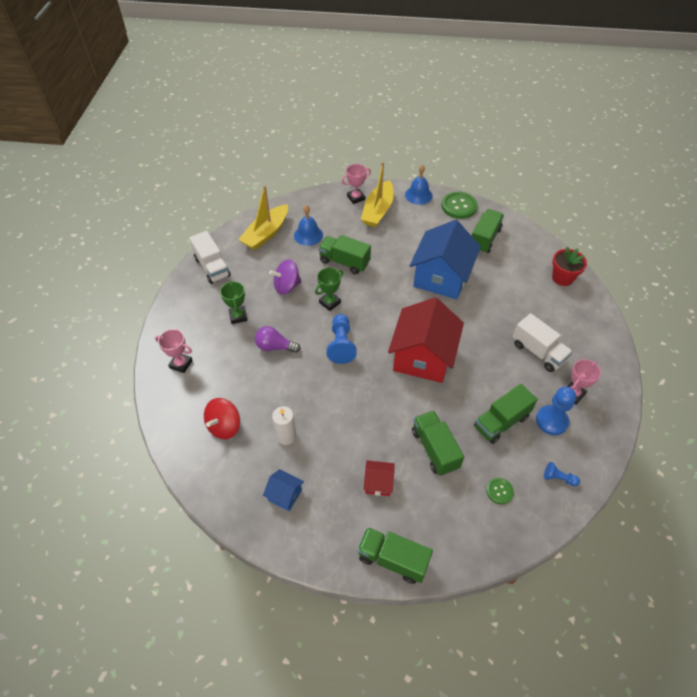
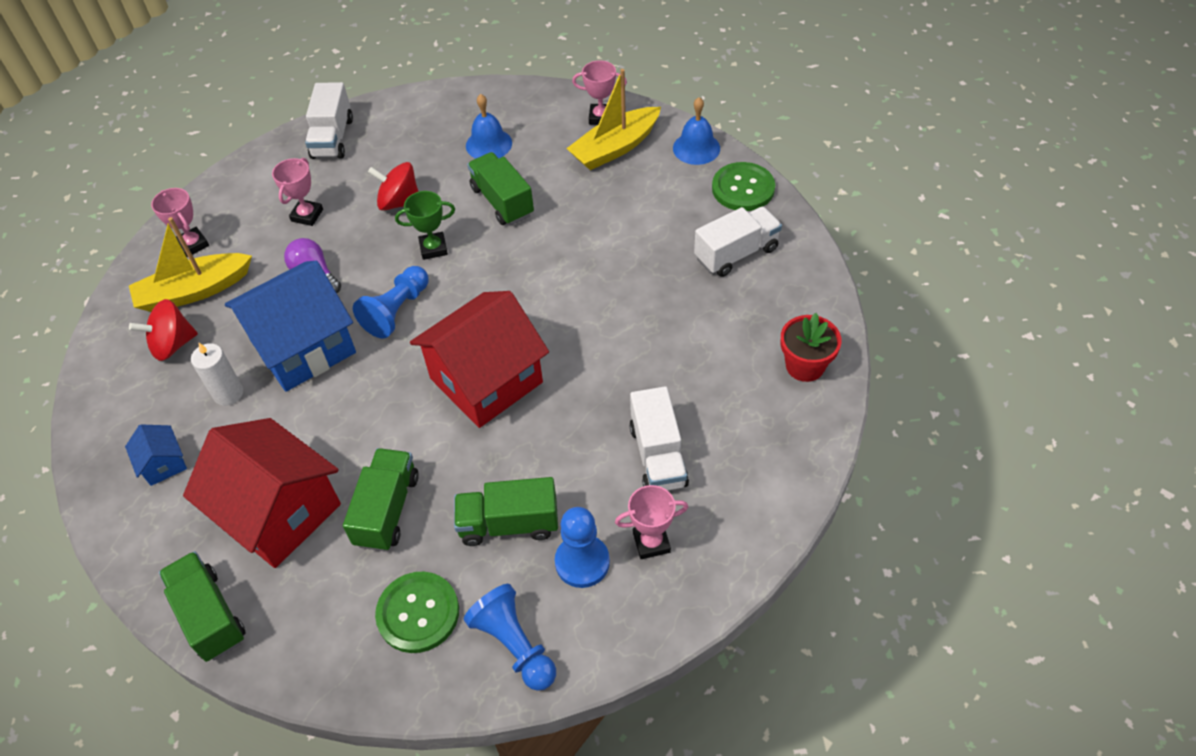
camera: 35 degrees right, 0 degrees up
(238, 316) = (307, 215): green trophy -> pink trophy
(266, 234) = (436, 120): yellow boat -> yellow boat (194, 291)
(287, 286) = (399, 202): purple spinning top -> red spinning top
(378, 483) = (279, 512): red house -> red house, size x2.30
(441, 277) = (617, 282): blue house -> blue house (303, 347)
(484, 239) = (736, 253): green truck -> white truck
(499, 491) = (418, 613): green button -> green button, size x1.87
(558, 478) = (514, 644): blue pawn -> blue pawn, size x1.84

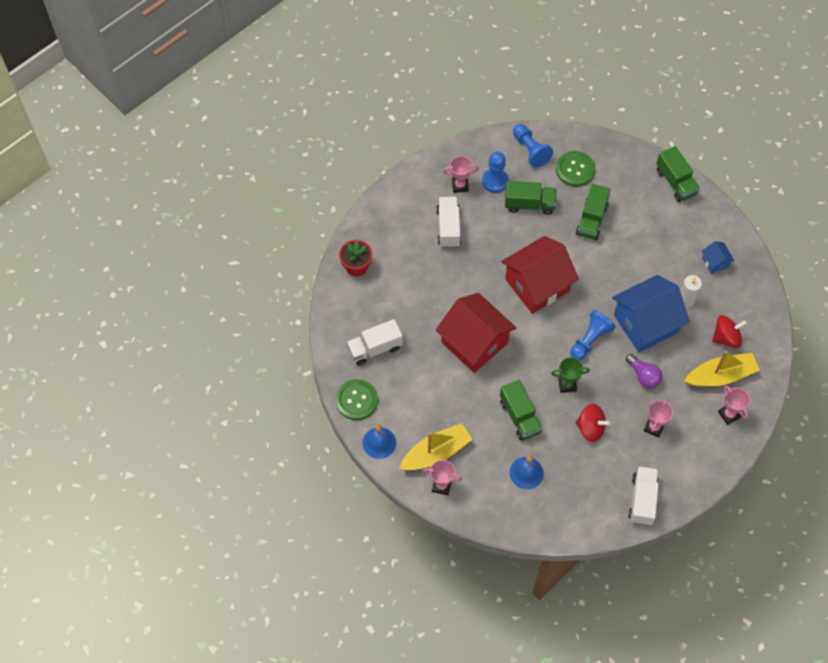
camera: 175 degrees left, 10 degrees up
(279, 512) = (648, 227): red house -> red house (474, 342)

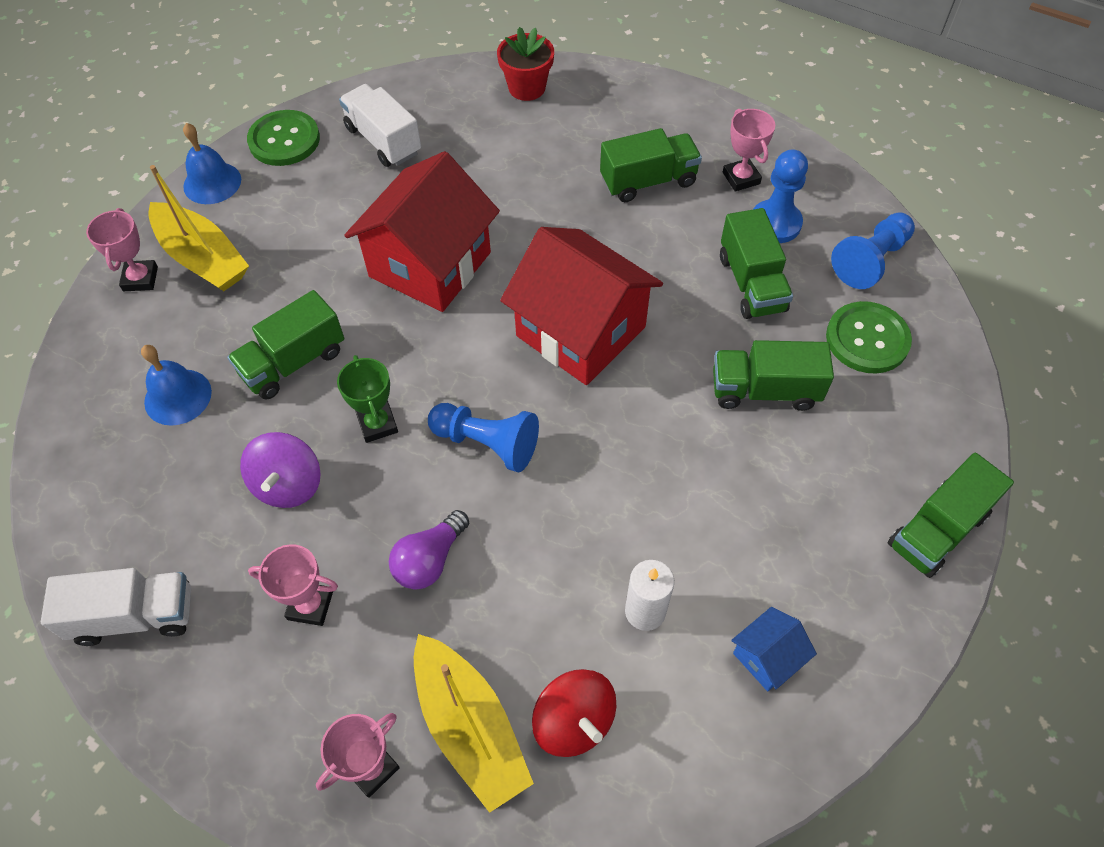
camera: 75 degrees right, 5 degrees down
(448, 228) = (648, 181): white truck -> green truck
(590, 428) = (288, 484): red spinning top -> purple spinning top
(645, 323) = (557, 539): blue house -> none

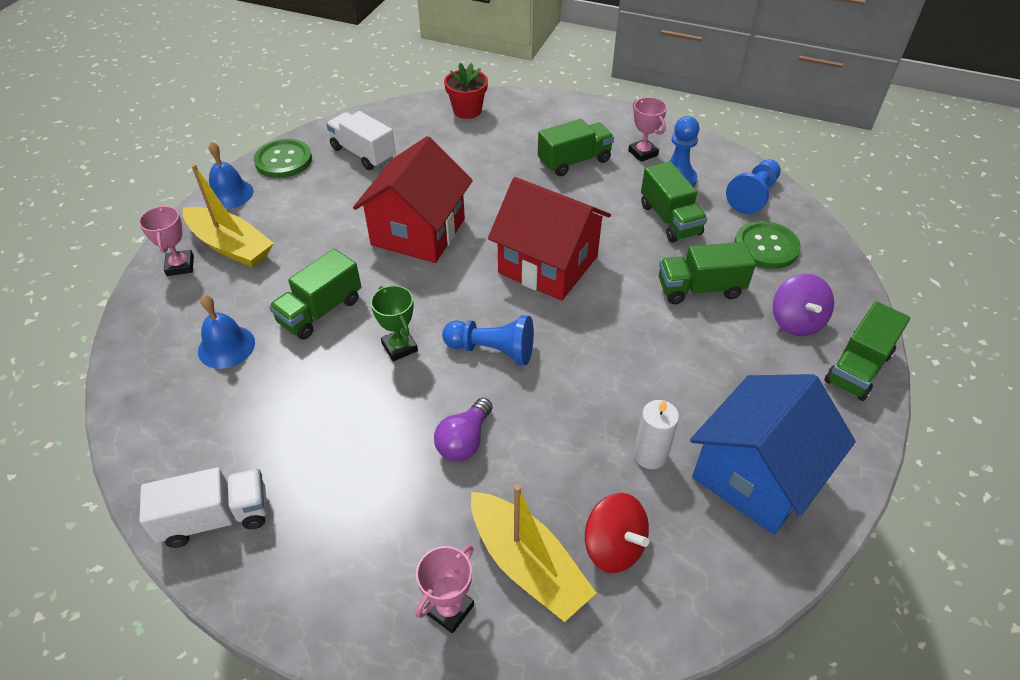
camera: 10 degrees left, 10 degrees down
(288, 484) = (333, 400): purple spinning top -> purple spinning top (796, 321)
(310, 605) = (370, 488): pink trophy -> none
(767, 657) = (756, 475): blue house -> blue house, size x2.30

